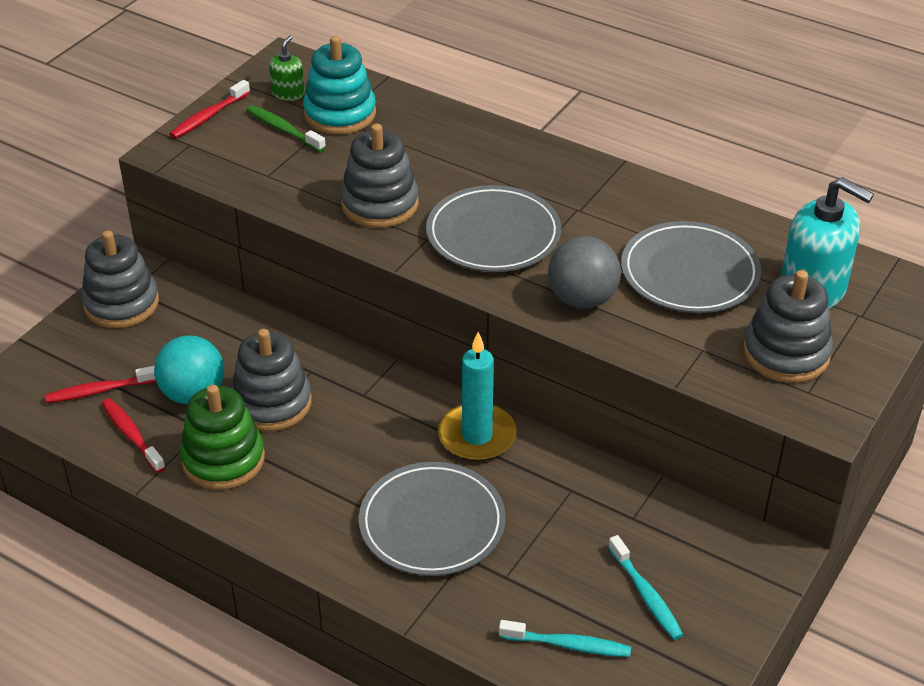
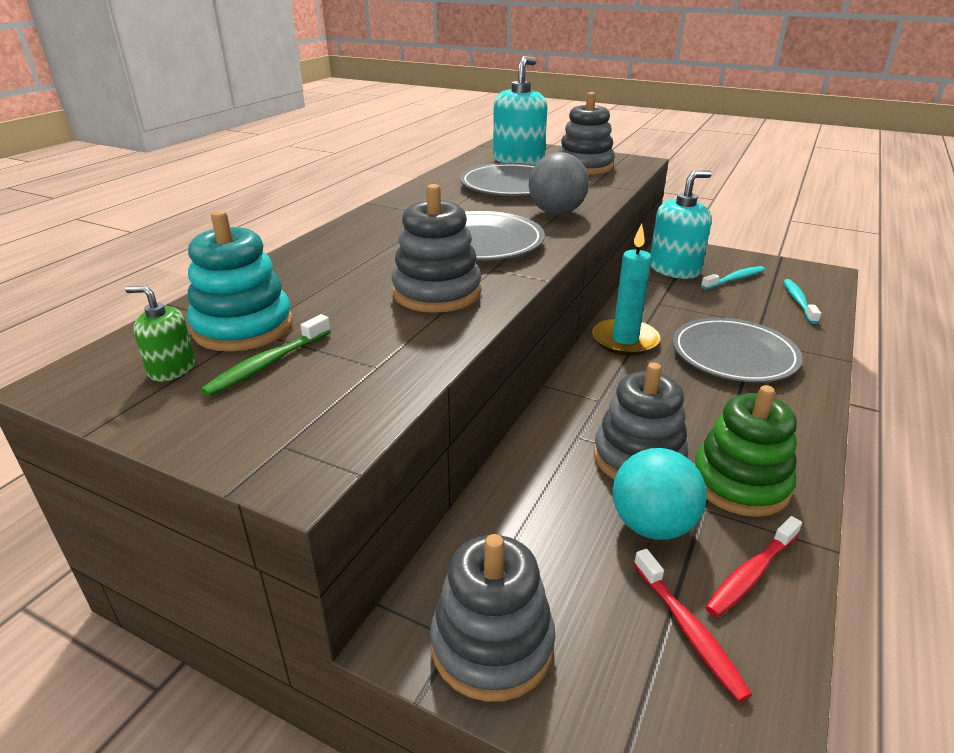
camera: 95 degrees left, 10 degrees down
(208, 116) = (204, 436): red toothbrush -> none
(681, 533) = (674, 269): none -> turquoise soap dispenser

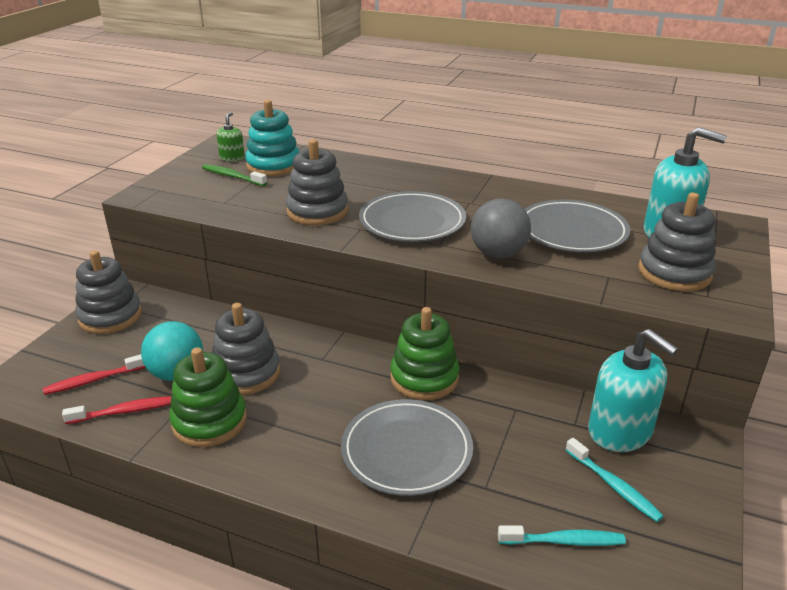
camera: 85 degrees right, 0 degrees up
(625, 340) = (424, 378): turquoise candle -> green stacking toy
(751, 574) = (124, 411): red toothbrush -> red toothbrush turned 120 degrees clockwise

